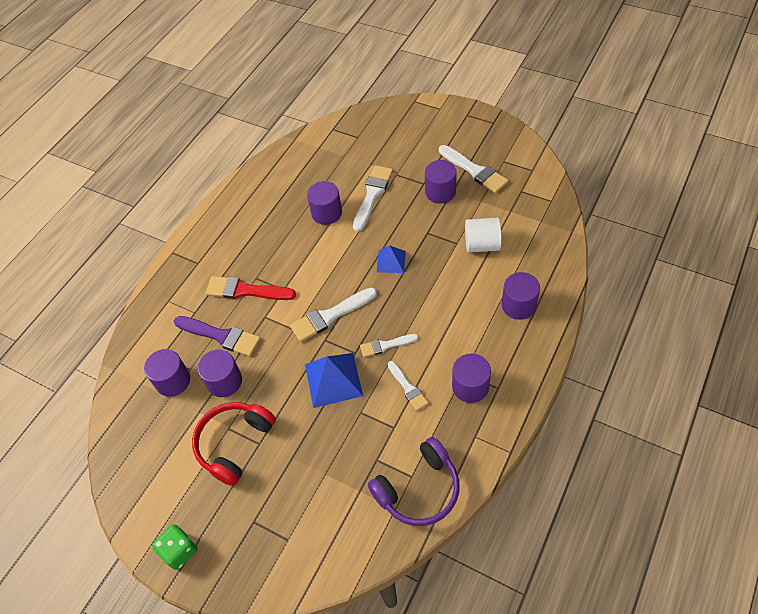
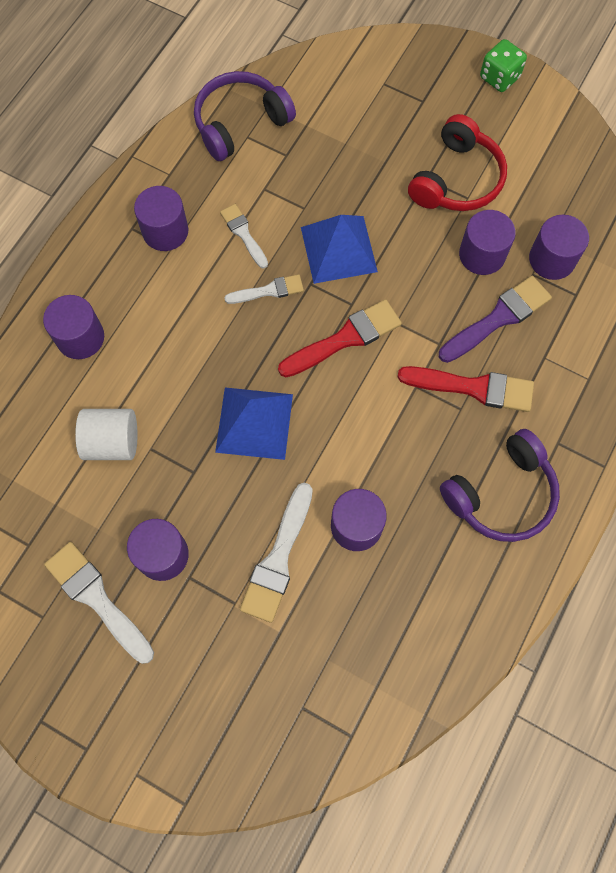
camera: 175 degrees right, 15 degrees up
(221, 336) = (498, 318): purple brush -> purple brush turned 120 degrees clockwise
(238, 234) = (501, 494): none -> purple headphones
(330, 316) = (345, 338): white brush -> red brush
(391, 261) = (254, 423): blue pyramid -> blue pyramid, size x1.67

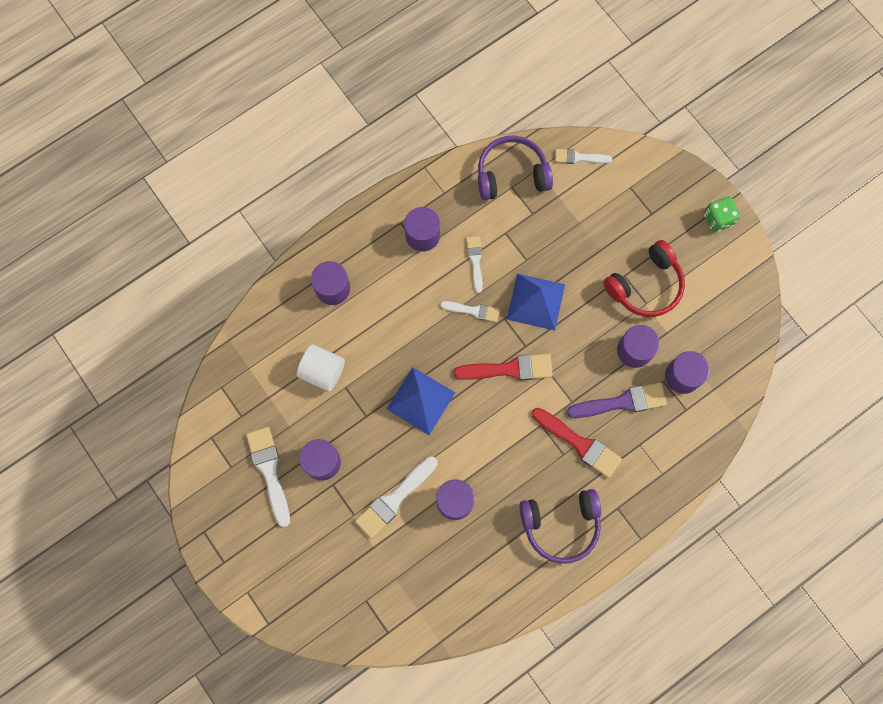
camera: 25 degrees right, 5 degrees up
(310, 75) = (579, 157): none -> white brush

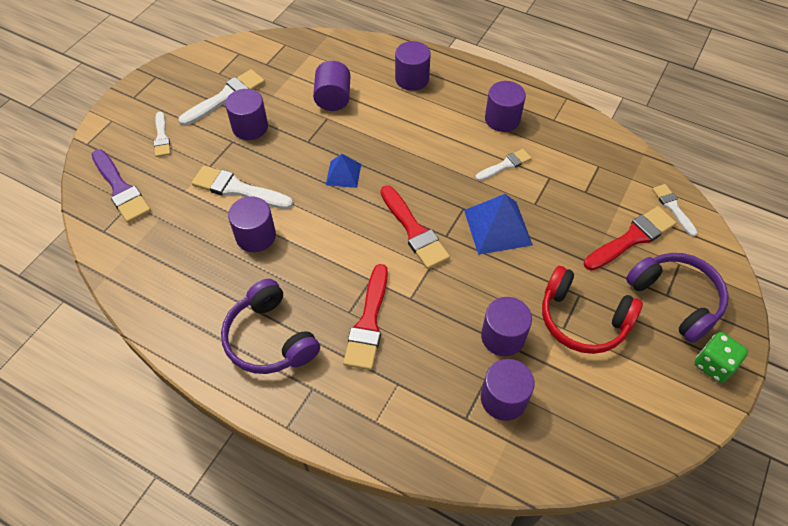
camera: 65 degrees right, 20 degrees down
(323, 371) = (333, 99): white cylinder -> purple cylinder
(420, 400) = (343, 174): blue pyramid -> blue pyramid, size x0.60
(473, 311) = (455, 181): white brush -> white brush (162, 137)
(511, 174) = (611, 161): purple headphones -> purple headphones (675, 299)
(592, 206) = (632, 238): none -> red brush
(622, 402) = (437, 346): purple brush -> purple brush (121, 189)

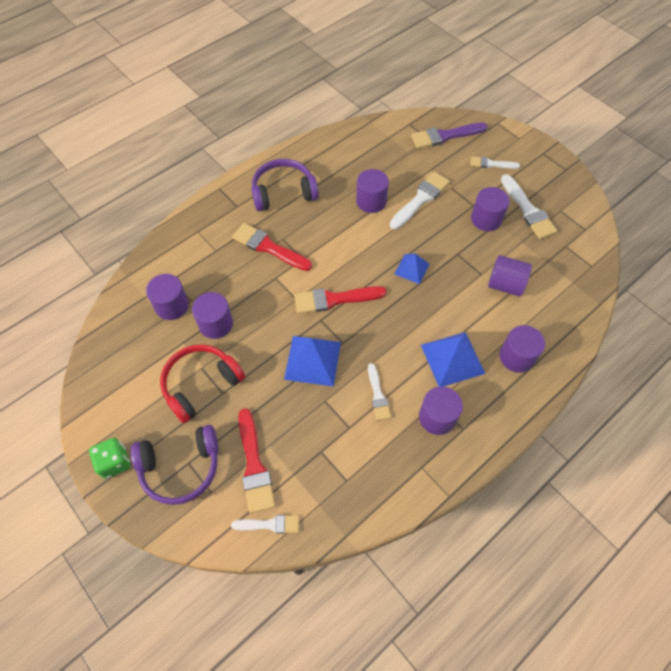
camera: 110 degrees right, 5 degrees up
(437, 120) = (452, 359): none -> blue pyramid

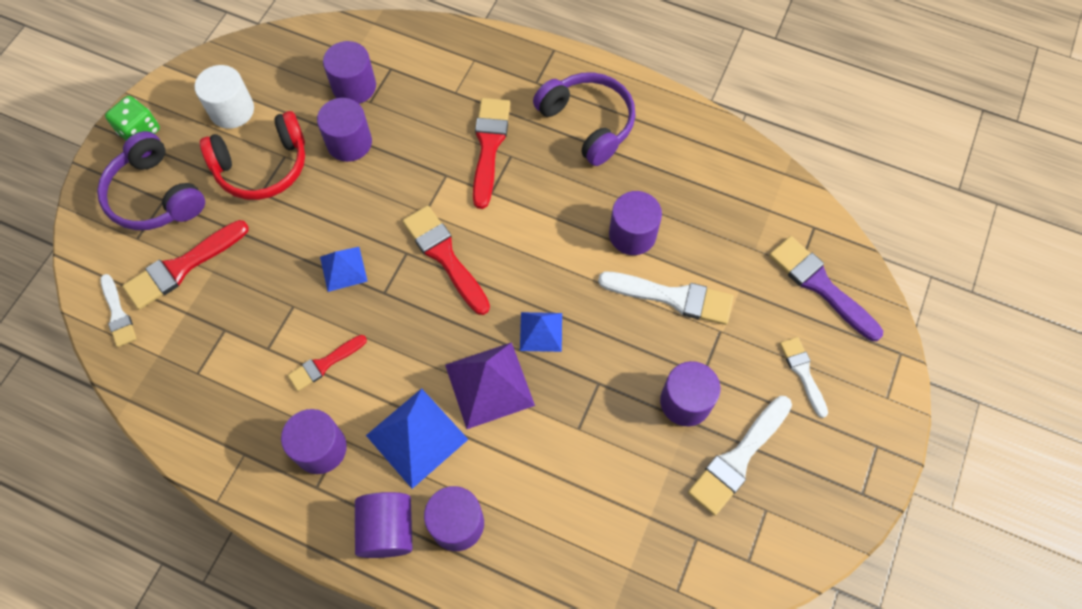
camera: 65 degrees right, 5 degrees up
(139, 390) = (232, 110): none -> white cylinder
(201, 384) = (262, 166): red headphones -> red headphones turned 135 degrees clockwise
(312, 360) = (343, 268): blue pyramid -> blue pyramid, size x0.60
(378, 395) = (324, 364): white brush -> red brush
(434, 307) = (489, 384): none -> purple pyramid
(505, 285) = (575, 468): purple cylinder -> purple cylinder (387, 530)

